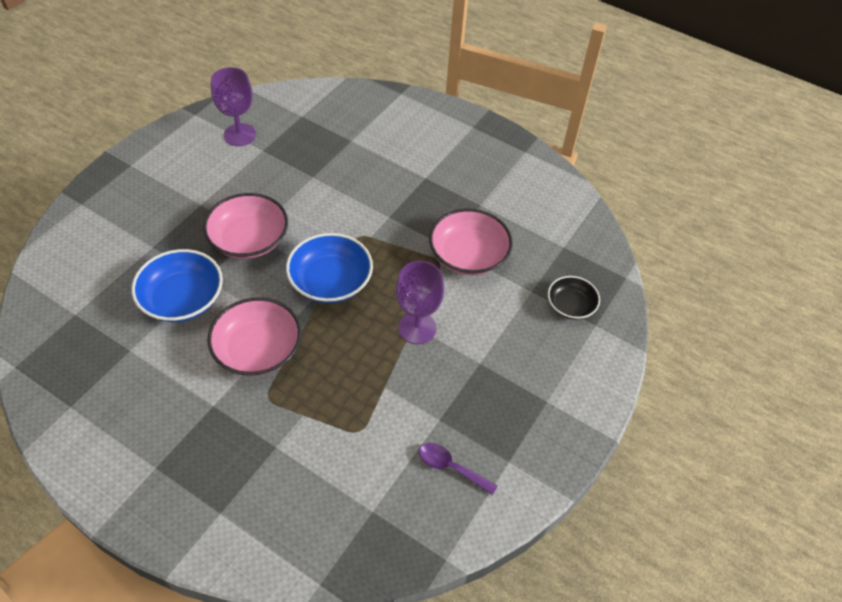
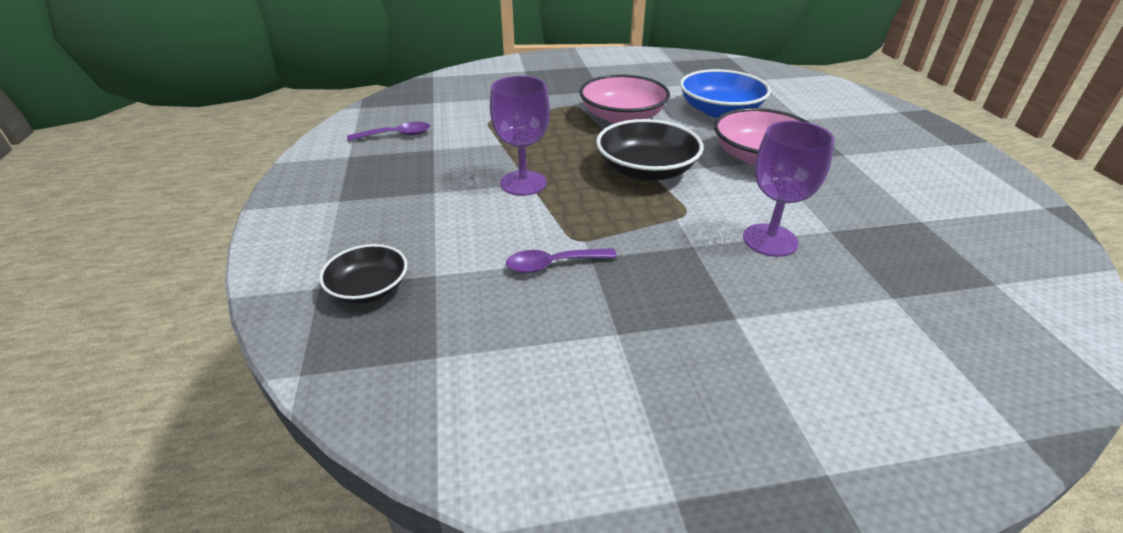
camera: 140 degrees right, 15 degrees down
(240, 135) = (971, 218): purple goblet -> purple goblet (770, 240)
(330, 281) = (646, 170): blue bowl -> black bowl
(468, 255) = (553, 264): pink bowl -> purple spoon

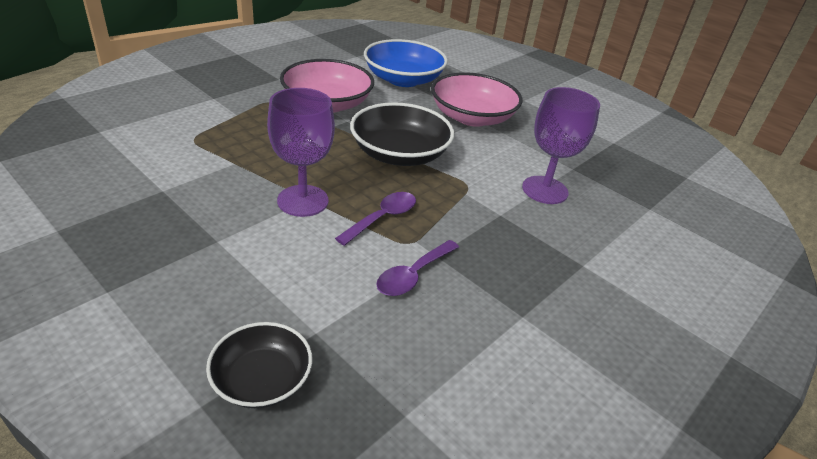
camera: 40 degrees left, 0 degrees up
(396, 135) = (95, 185): purple spoon -> purple spoon (382, 218)

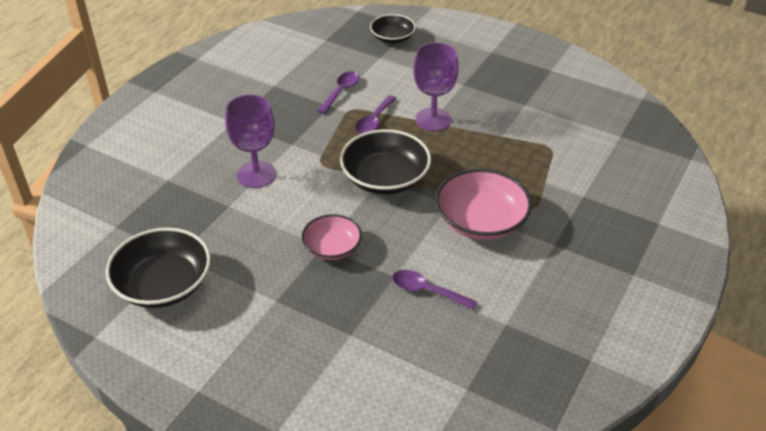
camera: 170 degrees right, 5 degrees up
(403, 79) = (427, 291): blue bowl -> purple spoon
(472, 117) = (332, 247): pink bowl -> pink bowl, size x0.61
(620, 127) = (163, 284): none -> black bowl

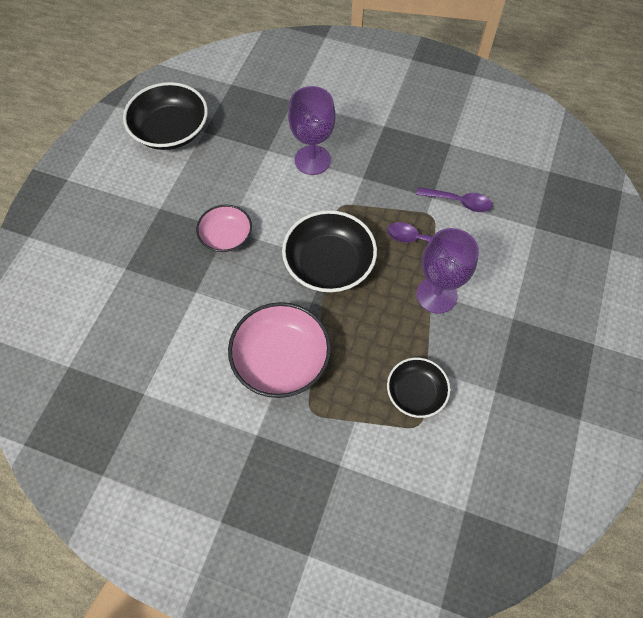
camera: 80 degrees right, 20 degrees up
(392, 38) = (579, 233): black bowl -> black bowl (416, 392)
(427, 291) = (179, 321): purple spoon -> none

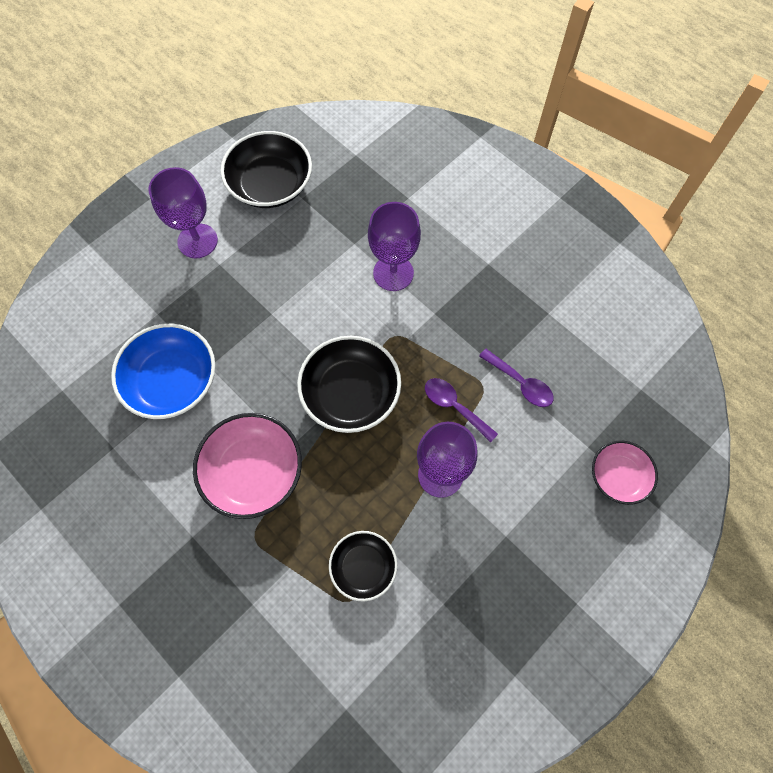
camera: 25 degrees right, 5 degrees up
(130, 197) = (197, 241): none -> purple goblet
(168, 317) = (172, 381): none -> blue bowl
(226, 236) = (266, 321): pink bowl -> pink bowl (618, 476)

